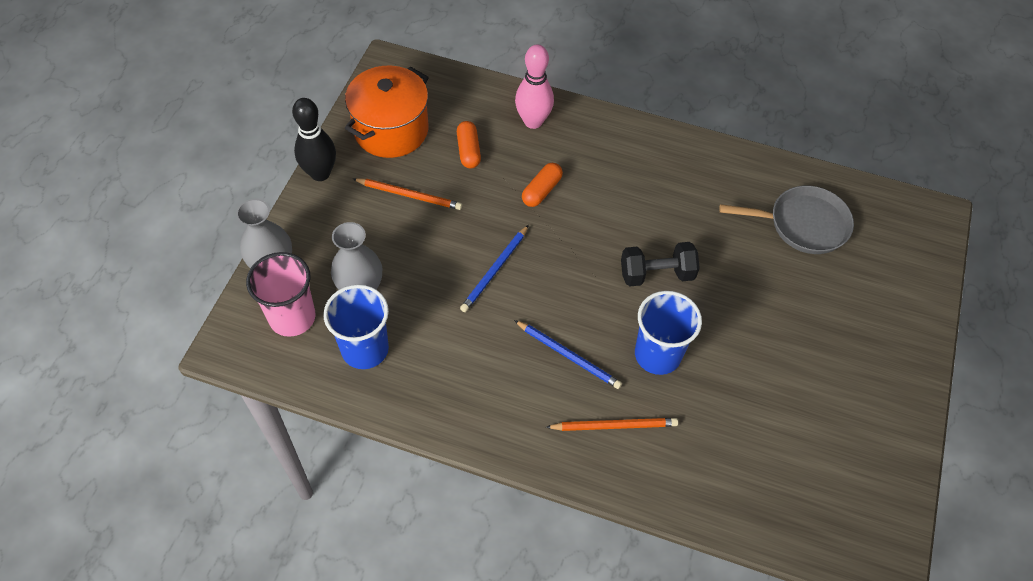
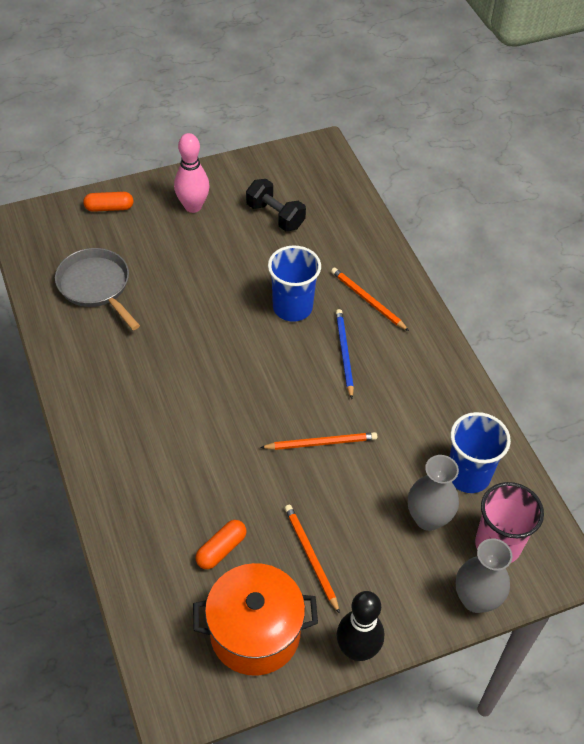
camera: 130 degrees left, 5 degrees down
(494, 270) = (321, 443): blue pencil -> orange pencil
(533, 121) = (141, 524): pink bowling pin -> pink bowling pin (193, 206)
(541, 191) = (215, 464): orange capsule -> orange capsule (109, 208)
(656, 274) = (225, 344): black dumbbell -> black dumbbell (275, 216)

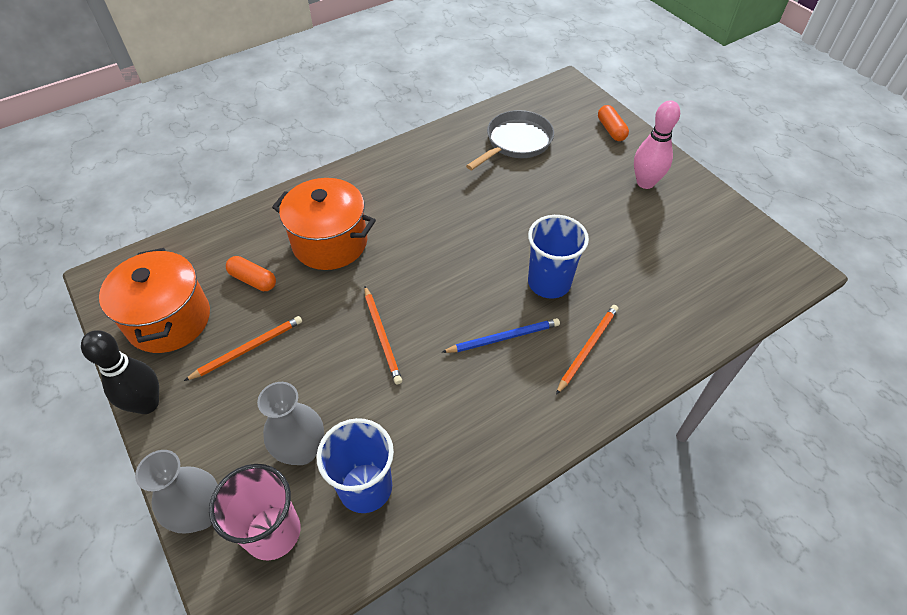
camera: 80 degrees right, 0 degrees up
(189, 473) = (330, 242): none -> orange pot
(275, 216) = (669, 246): black dumbbell -> none

